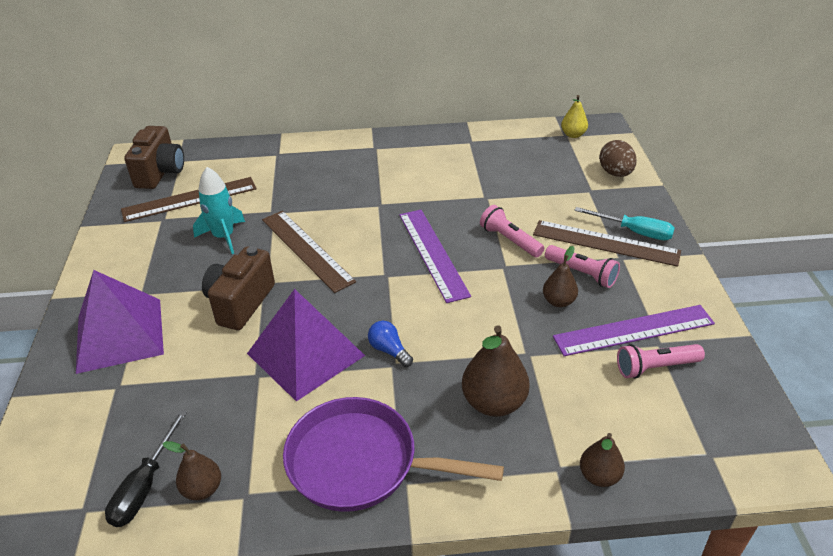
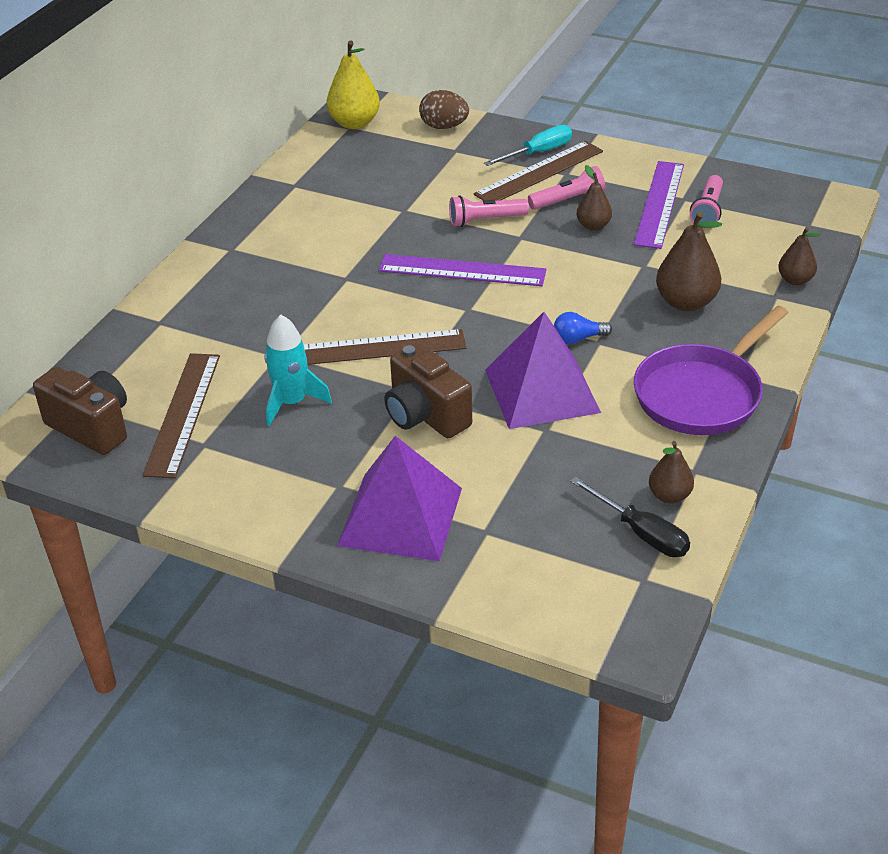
camera: 60 degrees left, 0 degrees up
(573, 135) = (354, 123): yellow pear -> yellow pear, size x1.68

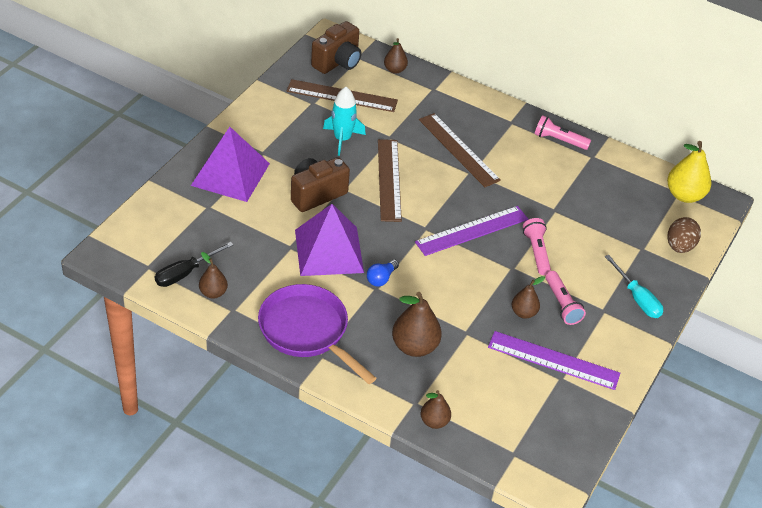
camera: 90 degrees right, 5 degrees up
(112, 363) = (395, 70): none -> brown pear
(462, 270) = (472, 231): purple ruler -> purple ruler turned 45 degrees clockwise
(539, 173) = (605, 294): brown ruler -> brown ruler (458, 149)
(578, 339) = (381, 278): blue light bulb -> blue light bulb turned 135 degrees counterclockwise
(707, 211) = (540, 389): pink flashlight -> pink flashlight (559, 140)

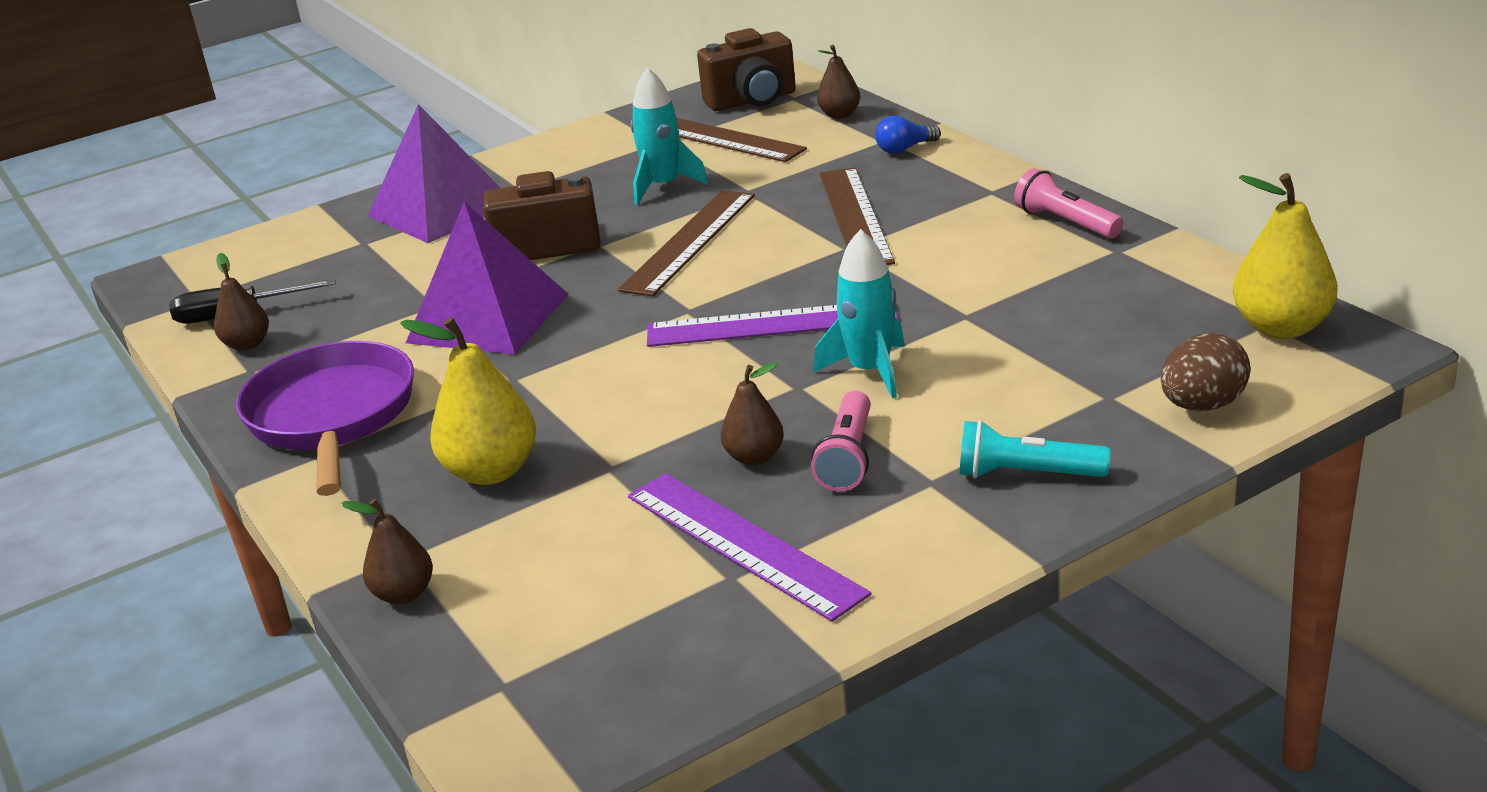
camera: 35 degrees right, 15 degrees down
(381, 278) = (536, 366): blue light bulb -> blue light bulb (905, 149)
(415, 347) = (491, 471): brown pear -> yellow pear
(536, 252) = (870, 371): pink flashlight -> turquoise rocket
(637, 298) = (1026, 474): turquoise screwdriver -> turquoise flashlight

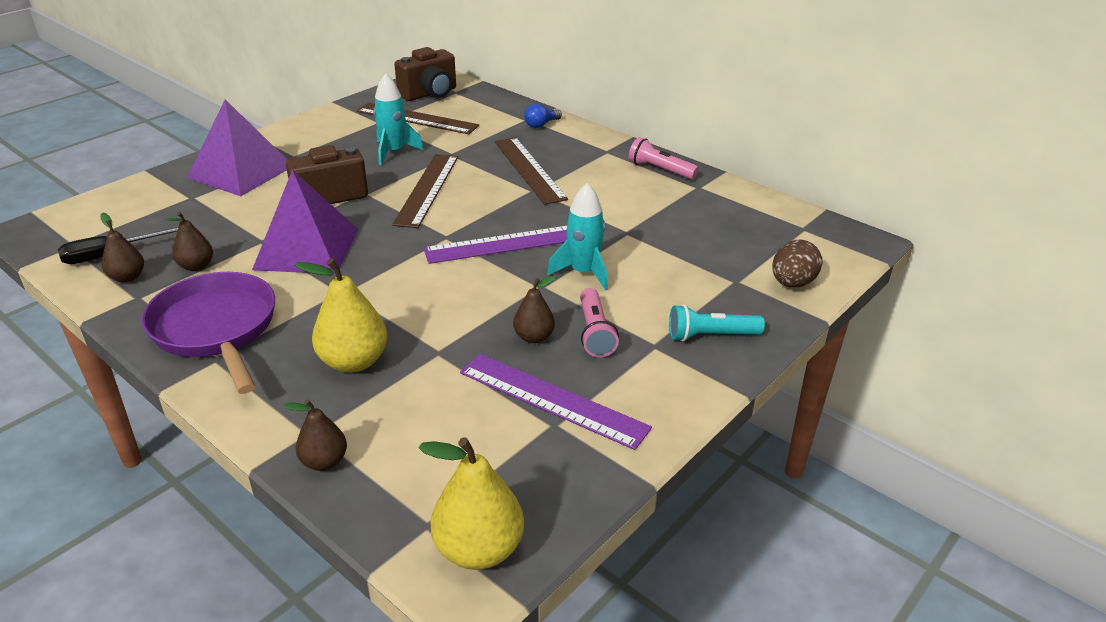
camera: 20 degrees left, 5 degrees up
(839, 115) = (490, 103): brown pear -> brown pear (196, 266)
(1281, 328) = (813, 231): yellow pear -> yellow pear (479, 549)

